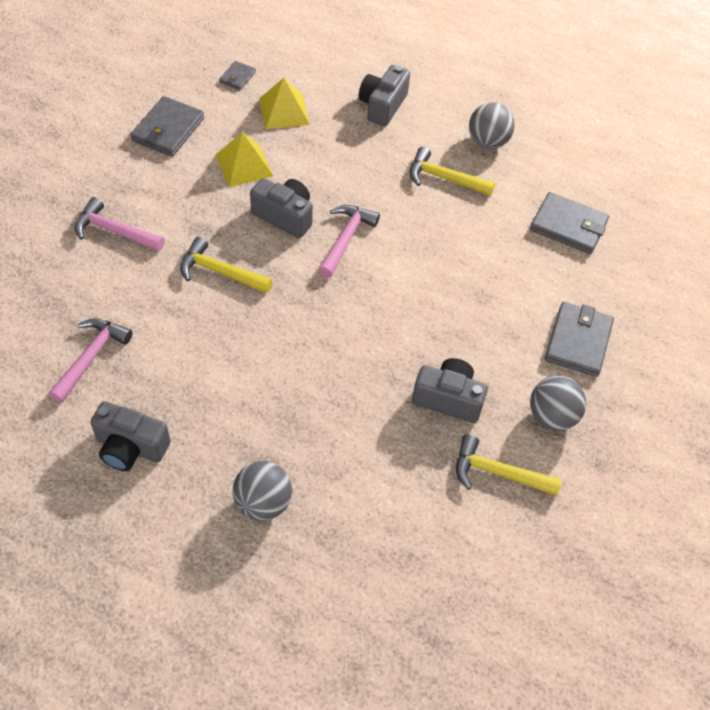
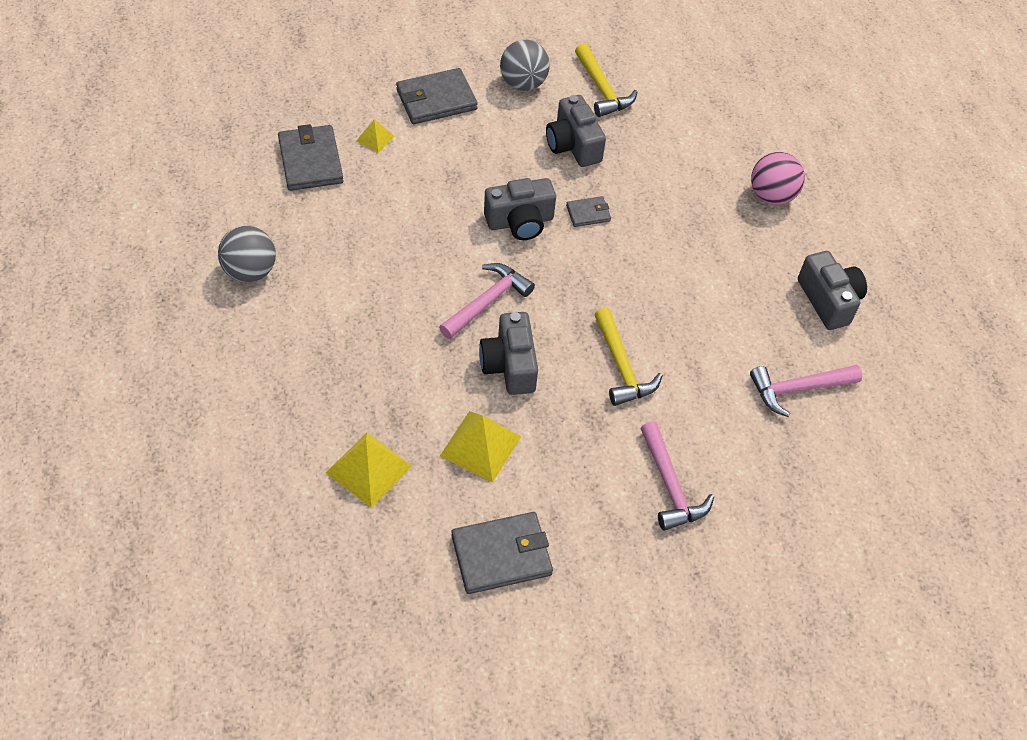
camera: 130 degrees left, 0 degrees up
(237, 77) = (356, 555): grey wallet -> grey wallet (588, 213)
(263, 503) = (771, 196): grey ball -> pink ball
(346, 239) = (487, 302): pink hammer -> pink hammer turned 150 degrees clockwise
(382, 106) = (276, 387): grey camera -> grey camera (520, 222)
(444, 178) = (336, 276): yellow hammer -> none
(563, 276) = (375, 138): none -> yellow pyramid

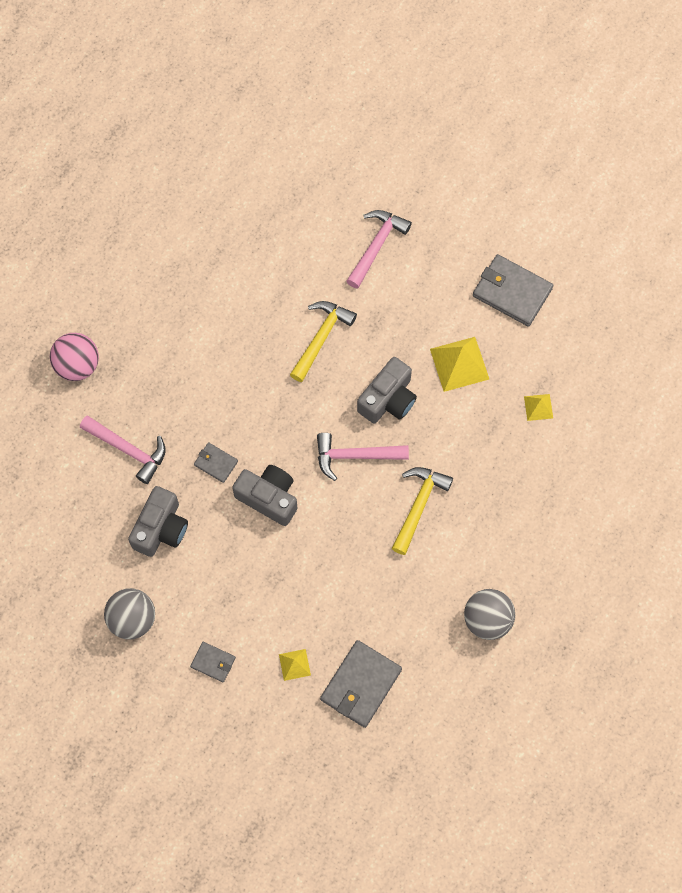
camera: 130 degrees left, 15 degrees up
(369, 469) = (538, 407): yellow pyramid -> yellow pyramid, size x0.54
(436, 100) = (213, 662): grey wallet -> grey wallet, size x0.53
(602, 89) = (81, 560): yellow hammer -> yellow hammer (419, 506)
(798, 389) = (233, 232): pink hammer -> pink hammer (128, 450)
(828, 300) = (141, 265): grey camera -> none

